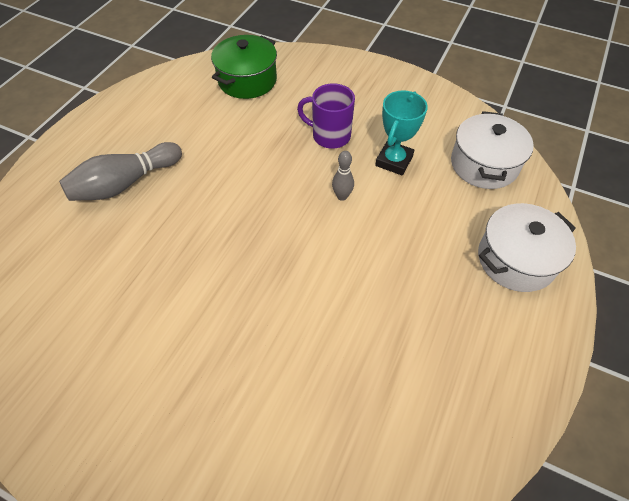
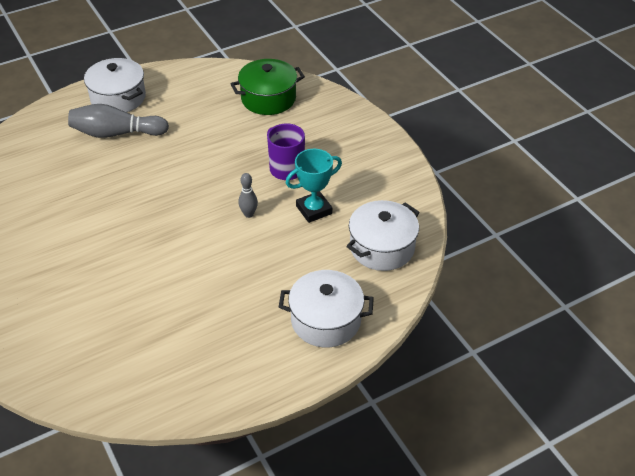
camera: 35 degrees right, 10 degrees down
(91, 146) = (118, 98): none -> white pot

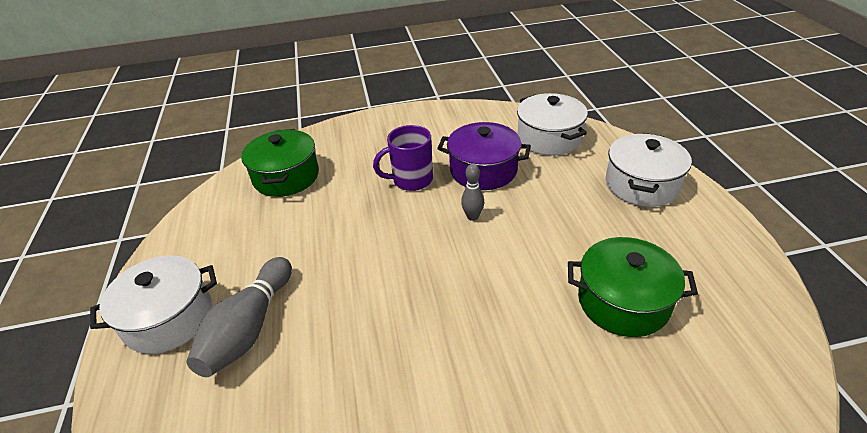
camera: 70 degrees left, 5 degrees down
(173, 312) = (623, 302): none -> green pot
(314, 210) = (483, 170): turquoise trophy -> purple pot

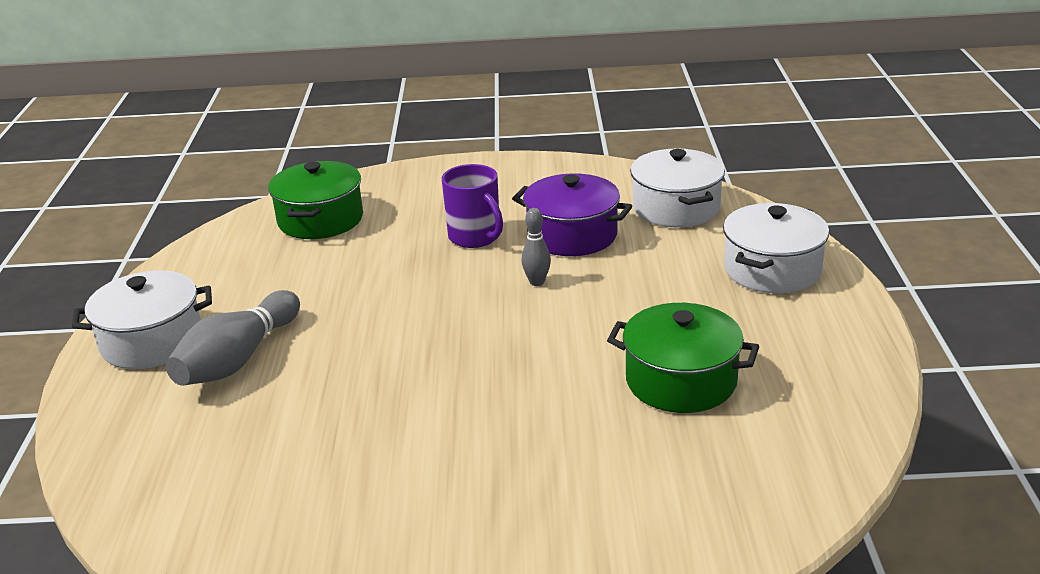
camera: 10 degrees right, 10 degrees down
(411, 180) = (475, 237): purple mug -> purple mug turned 120 degrees counterclockwise

